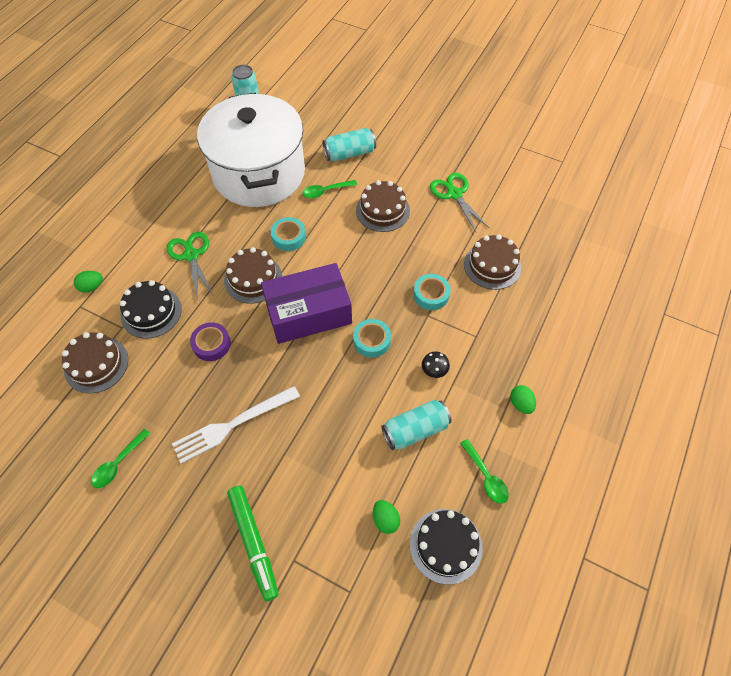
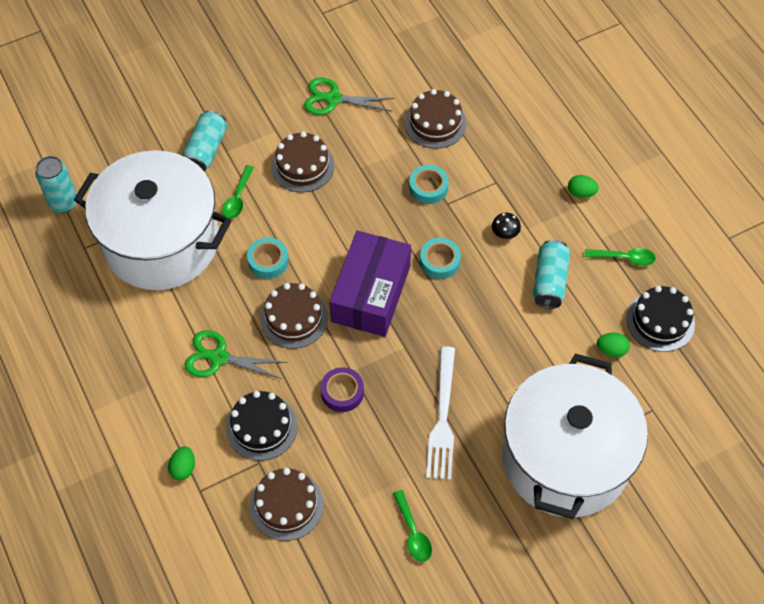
camera: 55 degrees left, 0 degrees up
(253, 543) = (565, 458): green marker -> white pot

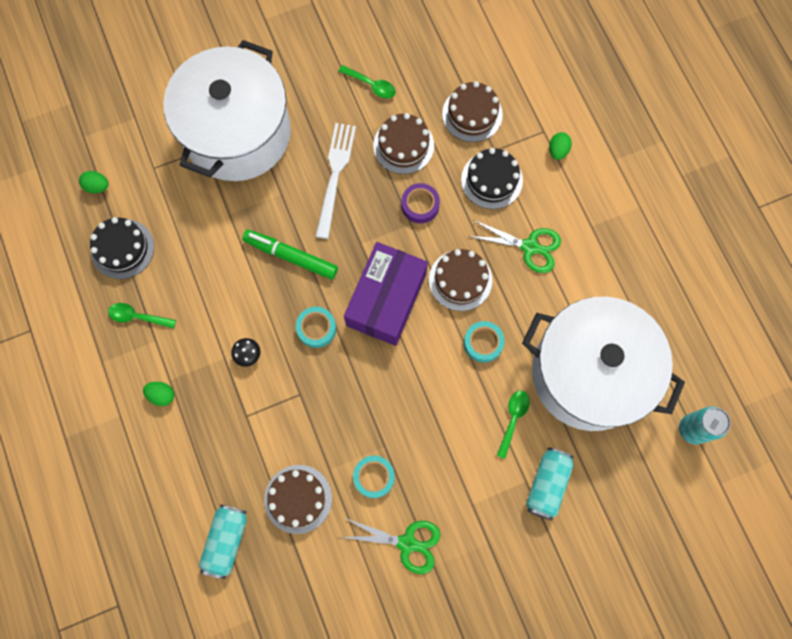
camera: 175 degrees left, 15 degrees up
(302, 166) = (445, 454): brown cake -> brown cake (403, 145)
(413, 532) = (371, 85): green spoon -> green spoon turned 135 degrees clockwise
(428, 187) = (316, 415): turquoise tape -> turquoise tape (374, 477)
(478, 327) = (291, 256): none -> green marker
(549, 281) = (215, 298): turquoise can -> turquoise can (226, 541)
(611, 350) = (174, 224): green egg -> green egg (97, 186)

